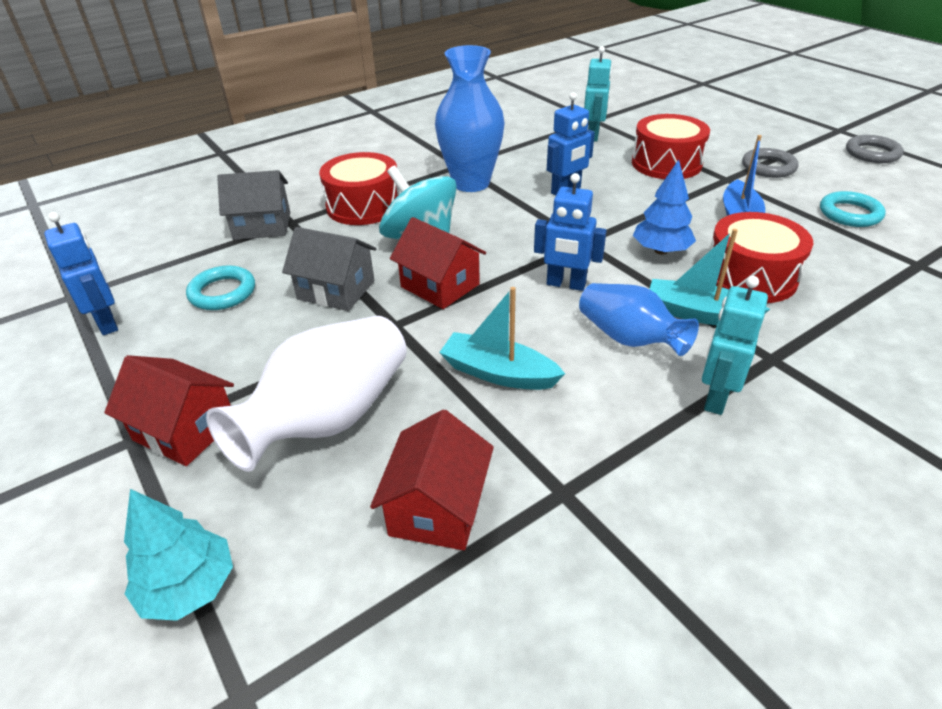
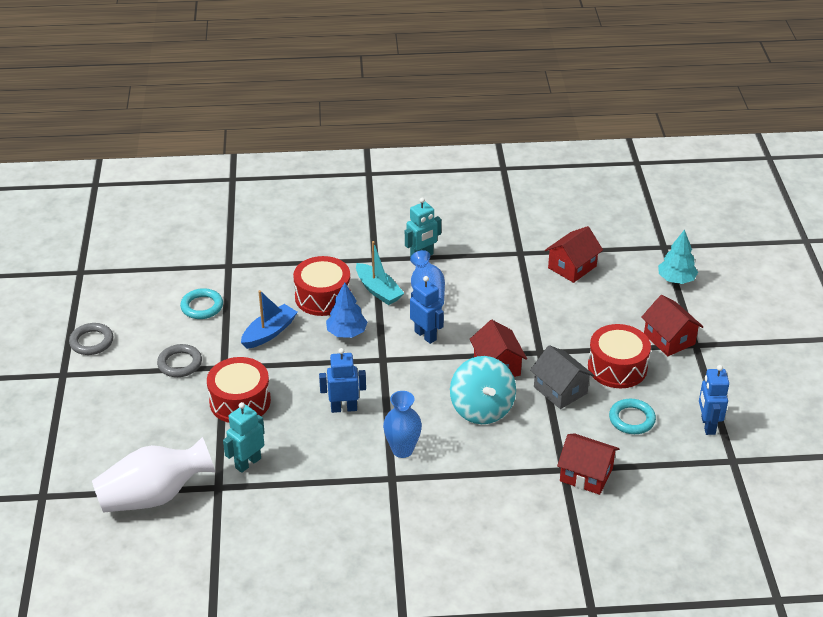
camera: 150 degrees left, 0 degrees up
(262, 226) = (586, 474): grey house -> red house
(329, 418) = (599, 317): white vase -> white vase (154, 496)
(363, 206) = (500, 462): red drum -> red drum (617, 367)
(471, 183) = (402, 450): blue vase -> blue vase, size x0.65
(498, 373) = (506, 304): turquoise boat -> none

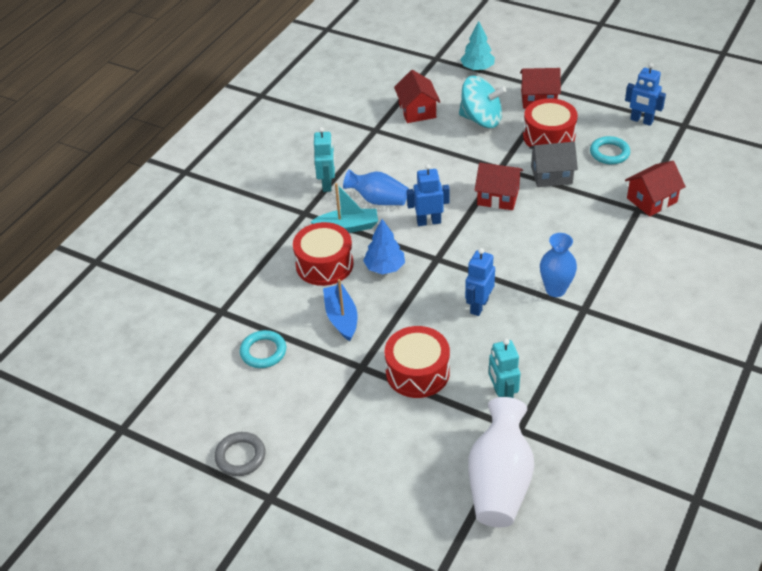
camera: 55 degrees left, 5 degrees up
(180, 363) = (331, 397): grey ring -> none
(482, 409) = (540, 225): turquoise spinning top -> turquoise spinning top (481, 119)

